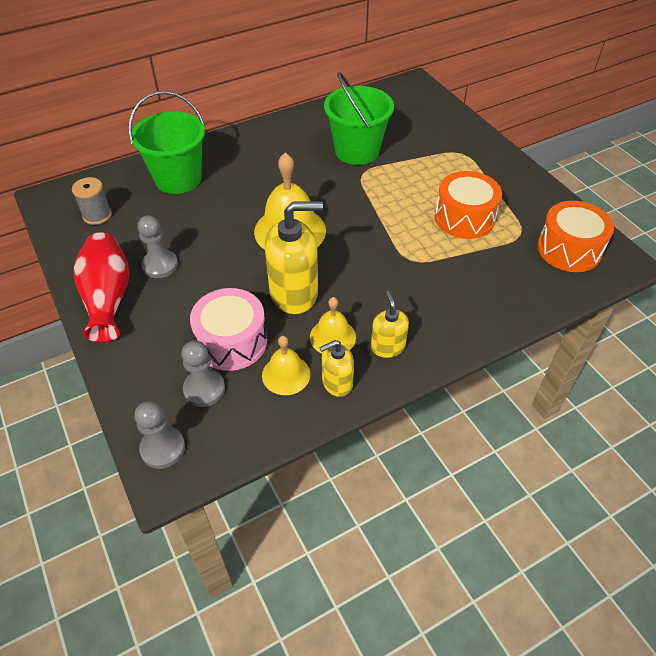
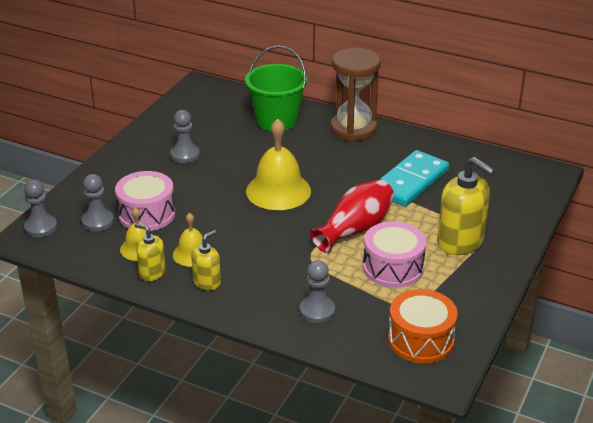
camera: 55 degrees right, 15 degrees down
(97, 215) = (204, 109): grey spool -> none
(108, 298) = (136, 150): red vase -> red vase (355, 229)
(246, 142) = (353, 129): none -> brown hourglass
(294, 293) = (216, 220): yellow soap dispenser -> yellow soap dispenser (460, 242)
(357, 151) = (410, 182): green bucket -> turquoise domino
(464, 218) = (393, 268): orange drum -> pink drum
(488, 291) = (317, 311): none -> grey pawn

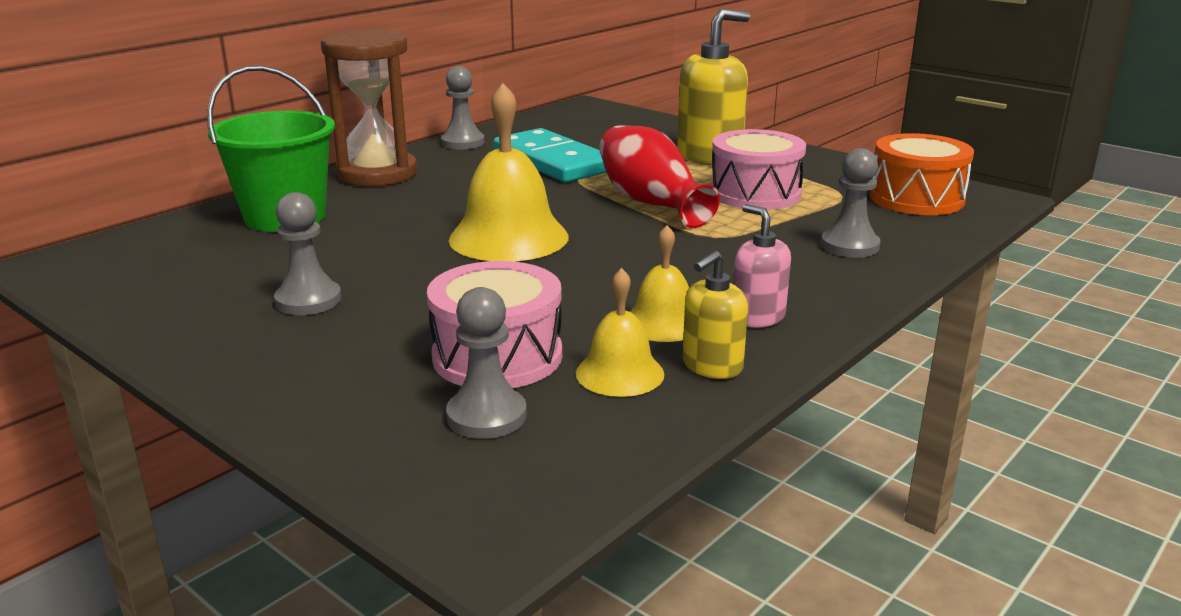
camera: 75 degrees left, 10 degrees down
(41, 227) = (457, 503): grey pawn -> grey pawn (462, 143)
(207, 282) = (757, 317): yellow soap dispenser -> pink soap dispenser

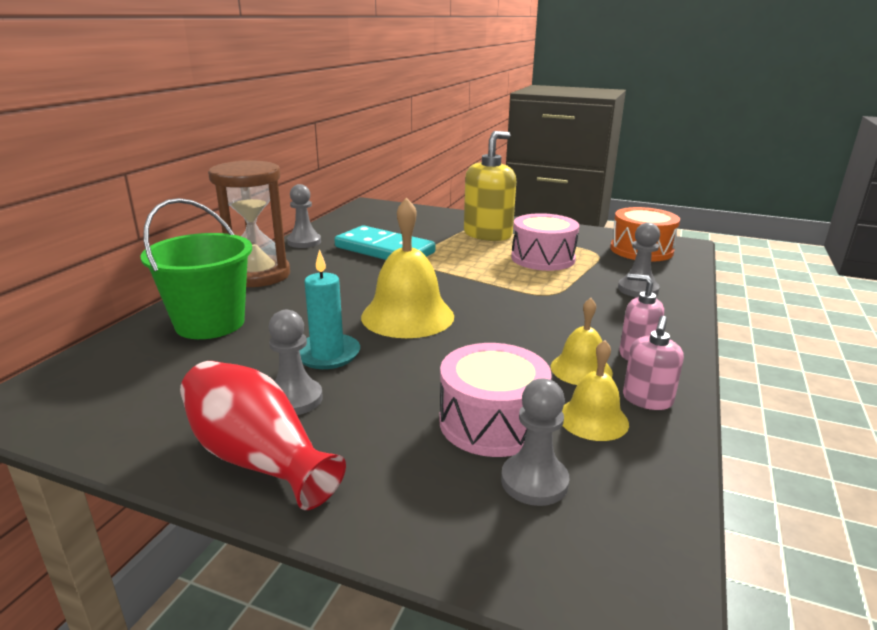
camera: 20 degrees left, 0 degrees up
(381, 264) = (327, 354): none -> turquoise candle
(651, 202) = (482, 274): red vase -> red vase (257, 458)
(711, 366) = (647, 400): yellow soap dispenser -> pink soap dispenser

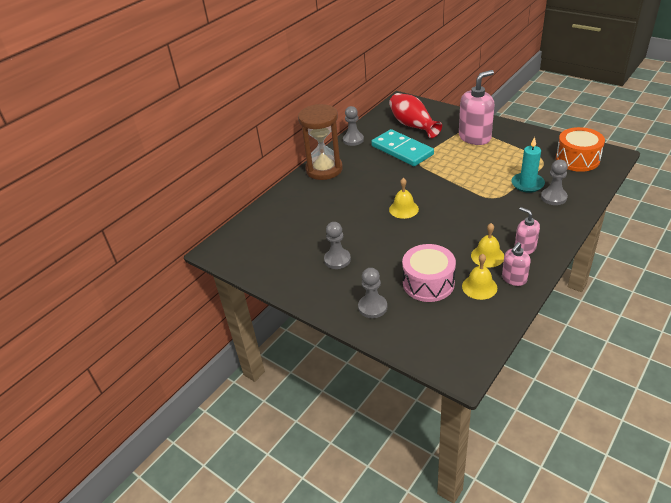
camera: 20 degrees right, 15 degrees up
(210, 323) = (298, 206): green bucket -> none
(257, 458) = (319, 289): red vase -> red vase (413, 125)
(327, 354) = (356, 233): turquoise candle -> turquoise candle (527, 184)
(407, 316) = (403, 209): yellow bell -> yellow bell, size x0.56
(488, 234) = (475, 137): yellow soap dispenser -> pink soap dispenser
(534, 481) = (437, 315): grey pawn -> grey pawn (372, 307)
(543, 258) = (503, 164): pink drum -> none

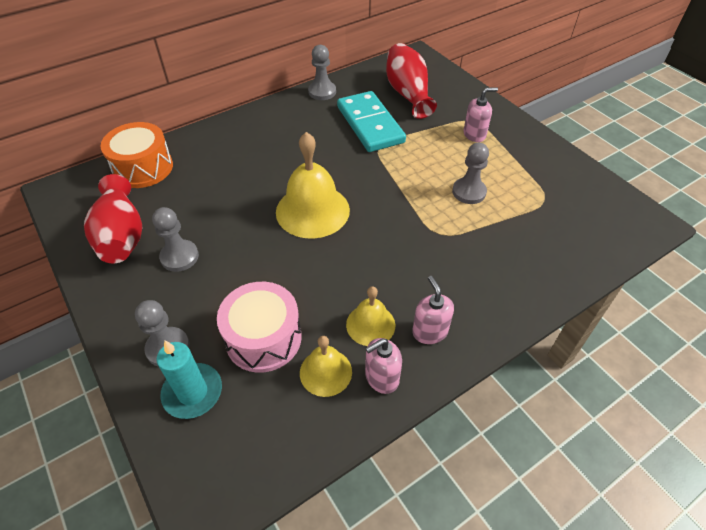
camera: 15 degrees right, 10 degrees up
(287, 260) = (122, 235): none -> red vase
(324, 169) = (259, 121): brown hourglass -> none
(403, 209) = (312, 210): yellow bell -> yellow bell, size x1.78
(475, 137) = (474, 134): pink soap dispenser -> pink soap dispenser, size x0.55
(527, 184) = (499, 228): turquoise candle -> turquoise candle (192, 392)
(553, 197) = (523, 262): grey pawn -> grey pawn (469, 192)
(577, 159) = (595, 212): orange drum -> orange drum (143, 168)

